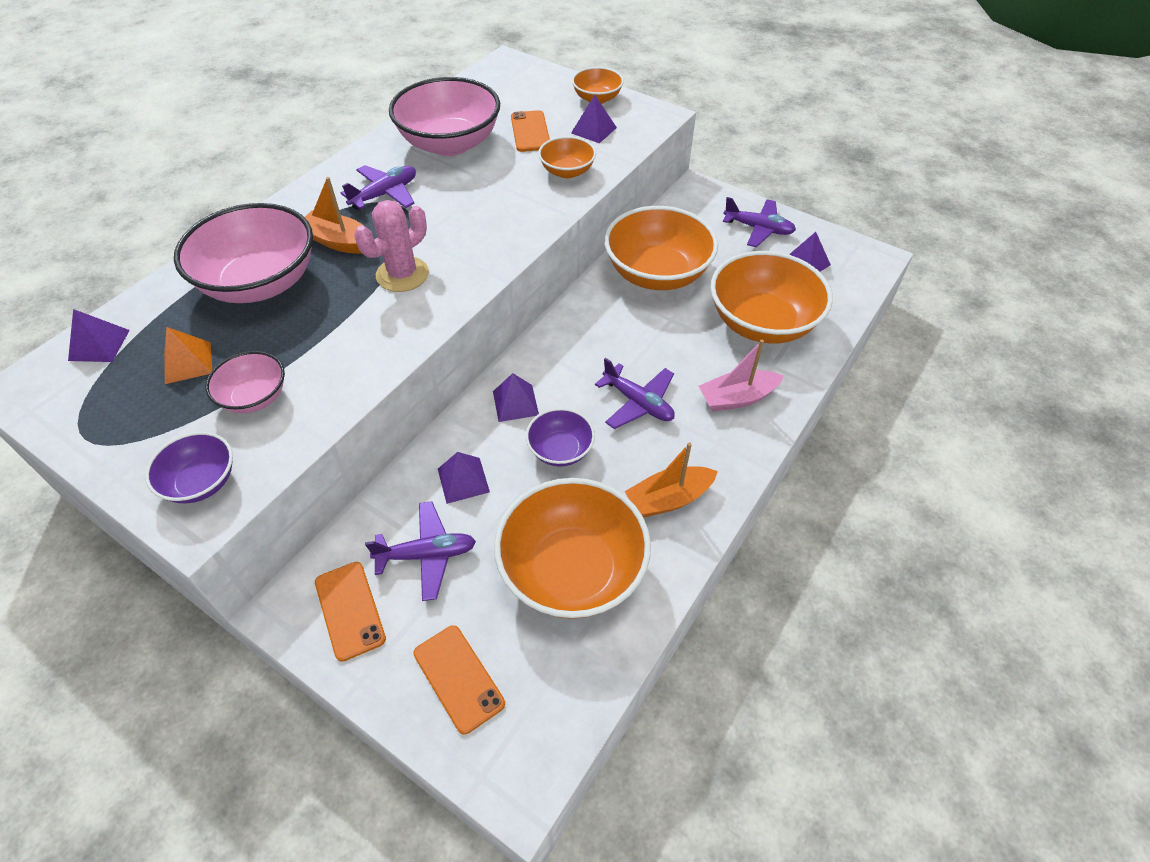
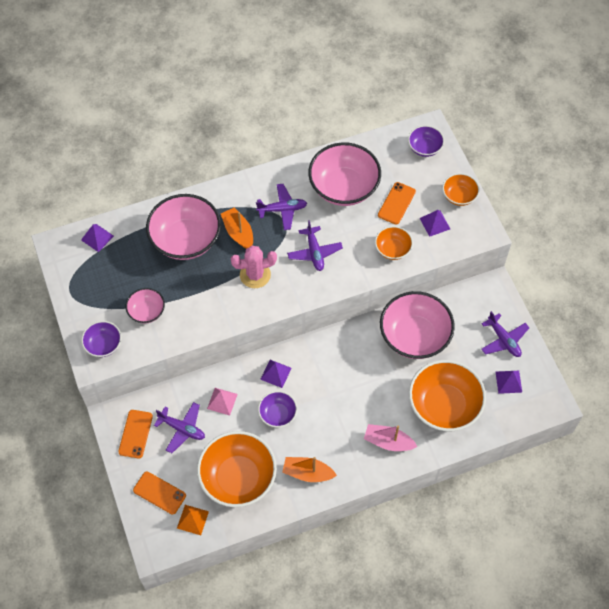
camera: 35 degrees right, 10 degrees up
(188, 362) = (129, 272): orange pyramid -> orange pyramid (192, 519)
(458, 678) = (159, 493): orange phone -> orange phone turned 60 degrees counterclockwise
(463, 480) = (222, 401): purple pyramid -> pink pyramid
(516, 77) = (424, 148): none -> purple bowl
(638, 403) = (336, 412): purple plane -> purple plane (314, 252)
(657, 273) = (414, 336): orange bowl -> pink bowl

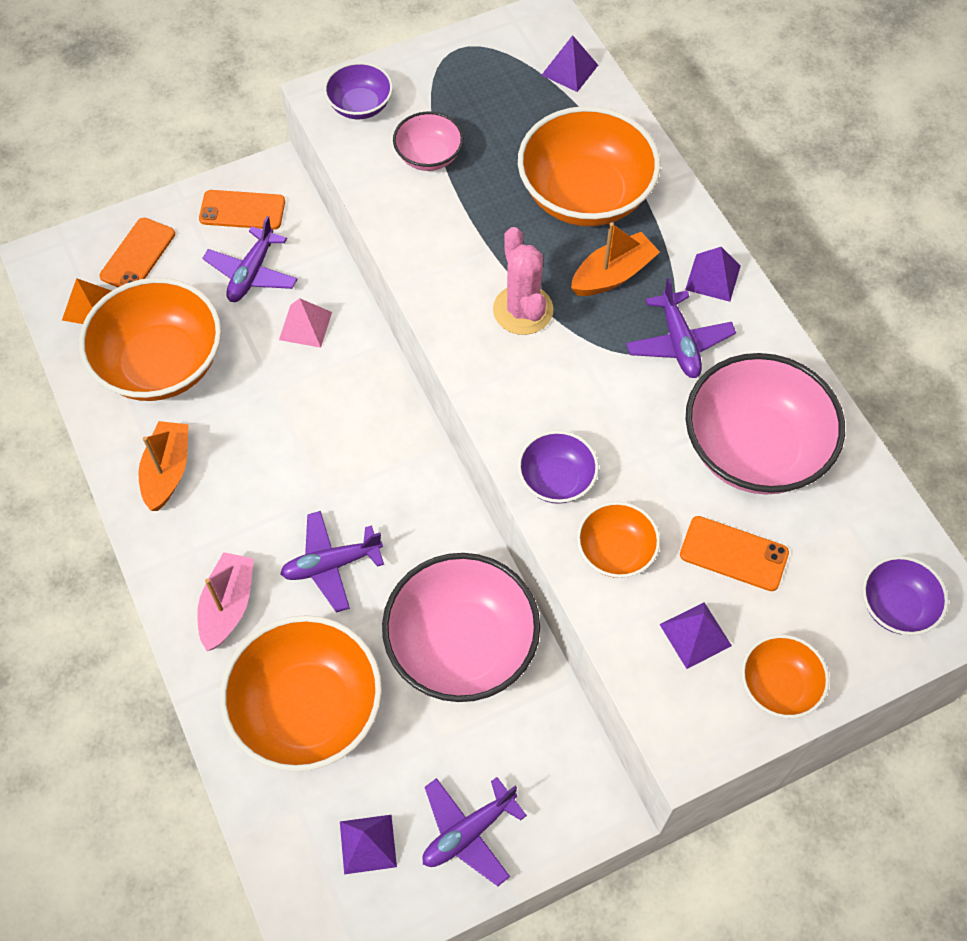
camera: 85 degrees right, 0 degrees up
(186, 239) = (585, 195): pink bowl -> orange bowl
(276, 373) = (364, 404): purple pyramid -> purple pyramid (712, 277)
(278, 414) = (282, 414): purple bowl -> purple bowl (556, 479)
(314, 252) = (587, 406): purple plane -> purple plane (331, 564)

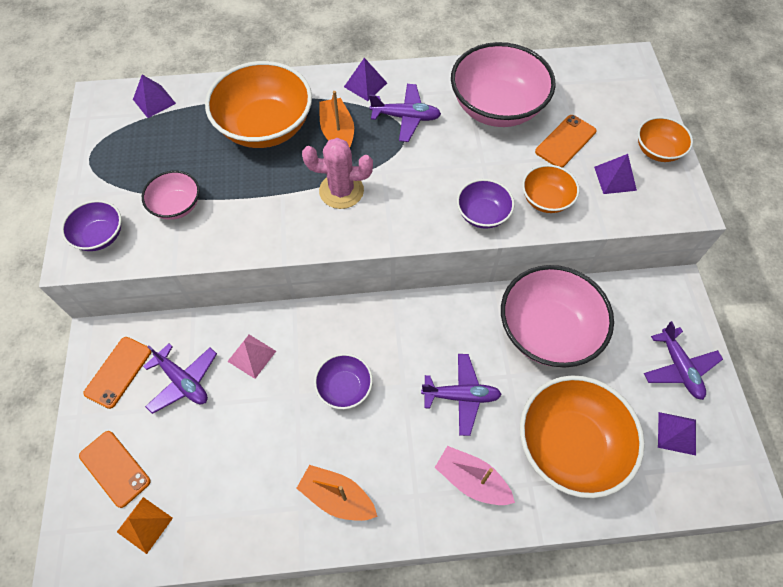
camera: 70 degrees left, 0 degrees up
(161, 364) = (234, 476): orange bowl -> none
(331, 564) = (461, 396): purple plane -> purple plane turned 90 degrees counterclockwise
(896, 606) = (620, 82): purple bowl -> purple bowl (344, 387)

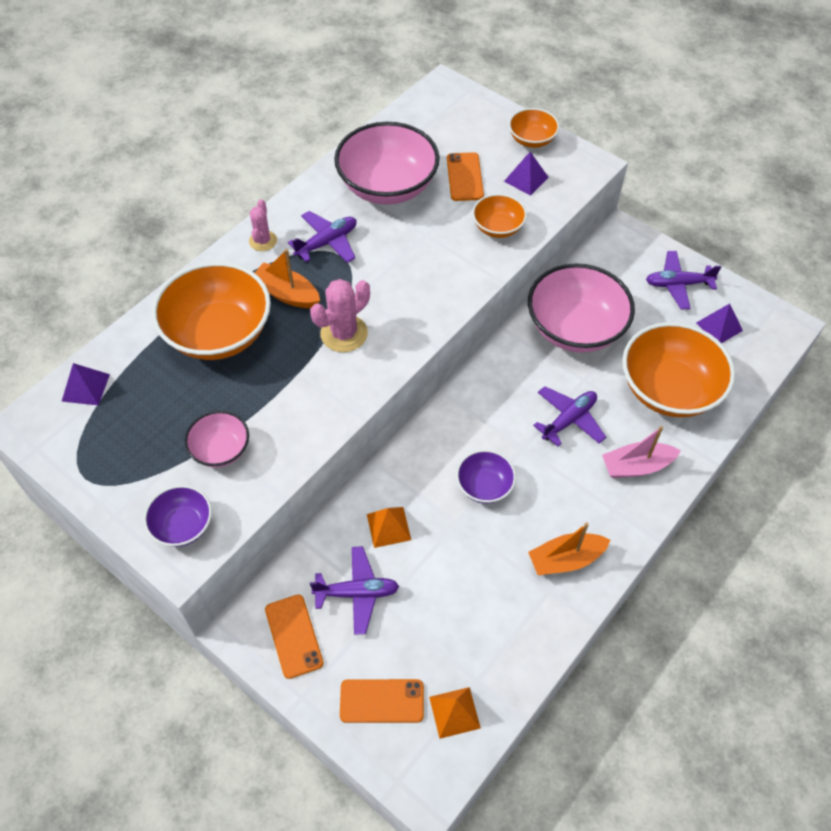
camera: 45 degrees left, 5 degrees down
(251, 356) = (388, 527): pink pyramid -> orange pyramid
(365, 85) = (263, 241): purple pyramid -> pink cactus
(482, 214) = (467, 270): purple bowl -> none
(679, 368) = (678, 284): purple plane -> purple plane turned 150 degrees clockwise

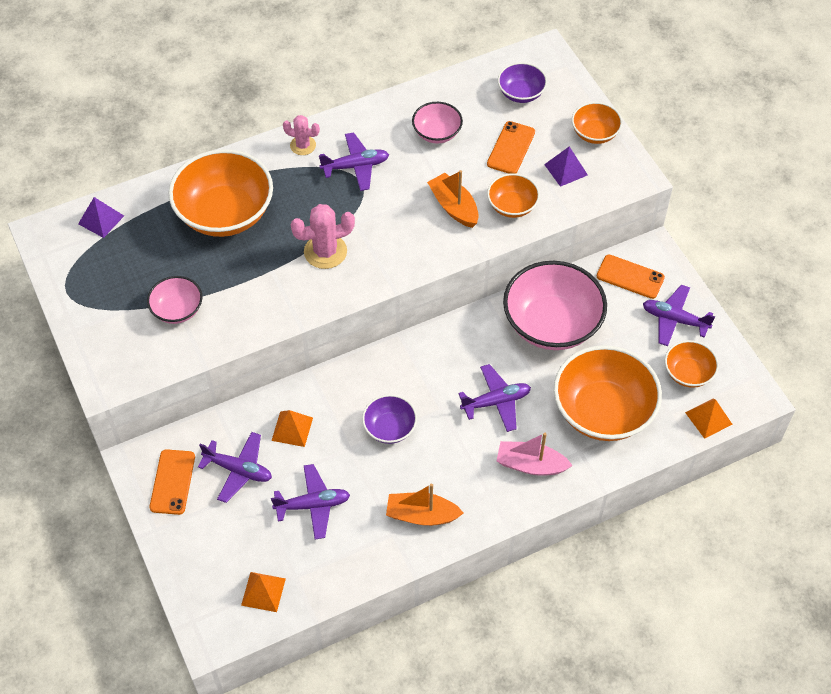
camera: 25 degrees right, 0 degrees up
(183, 526) = (119, 357): purple bowl -> purple bowl (521, 93)
(263, 241) = (303, 145): pink cactus -> pink cactus turned 75 degrees clockwise
(287, 294) = (297, 200): orange boat -> orange boat (454, 207)
(382, 701) = (212, 559): orange phone -> orange phone (630, 277)
(387, 186) = (437, 133): pink bowl -> pink bowl, size x0.51
(453, 596) = (313, 505): none -> purple plane
(719, 326) = (688, 373): purple pyramid -> orange bowl
(762, 359) = (708, 418): none -> orange pyramid

